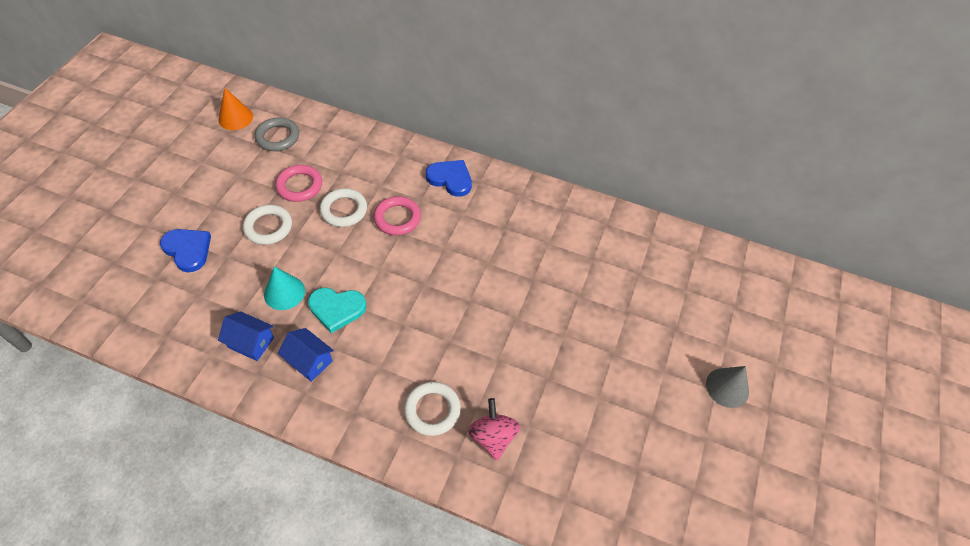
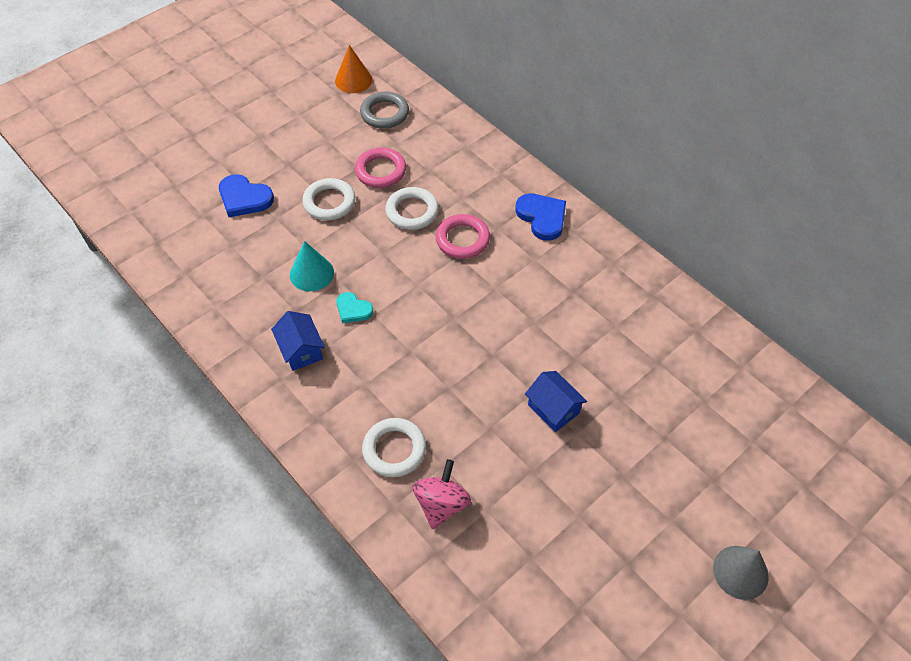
camera: 30 degrees right, 0 degrees up
(188, 250) = (244, 198): blue heart -> blue heart turned 135 degrees clockwise
(251, 342) = (256, 310): blue house -> blue house (553, 409)
(337, 309) = (353, 309): turquoise heart -> turquoise heart, size x0.63

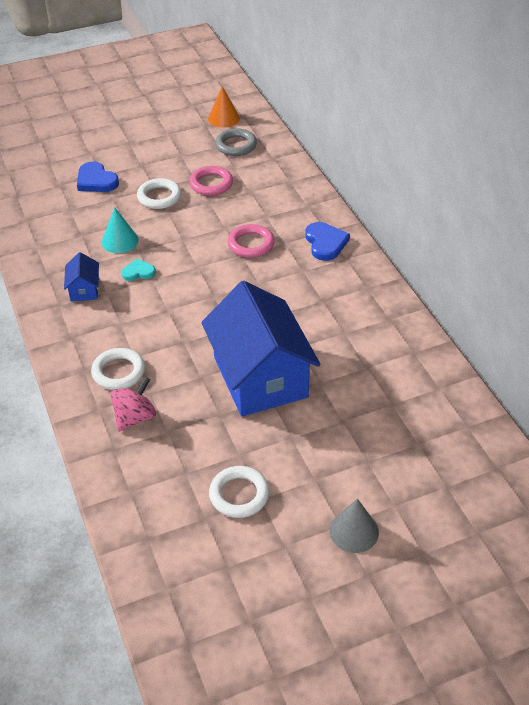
camera: 20 degrees right, 10 degrees down
(353, 309) = (138, 272): turquoise heart -> turquoise heart turned 120 degrees clockwise
(412, 211) = (221, 216): white ring -> white ring (239, 495)
(553, 409) = (260, 377): blue house -> blue house, size x2.41

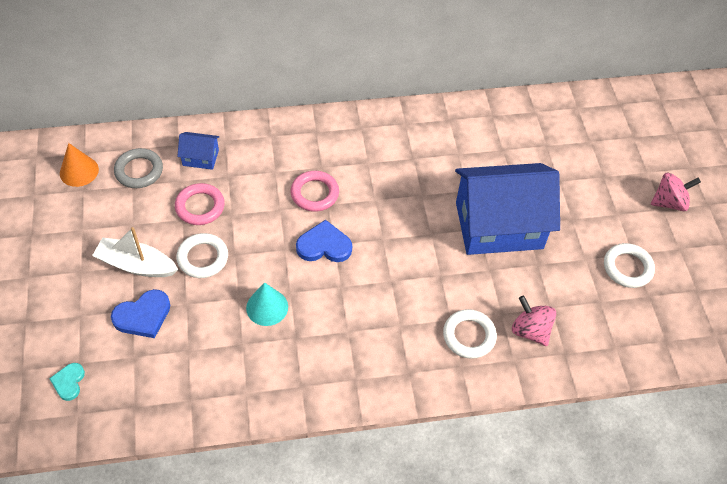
camera: 80 degrees left, 10 degrees up
(84, 289) = (337, 352): blue house -> blue house (200, 158)
(138, 272) = (325, 297): turquoise heart -> turquoise heart (69, 382)
(142, 166) = (136, 265): none -> white boat
(325, 243) = (334, 136): blue heart -> blue heart (324, 245)
(354, 531) = (669, 202): grey cone -> pink spinning top

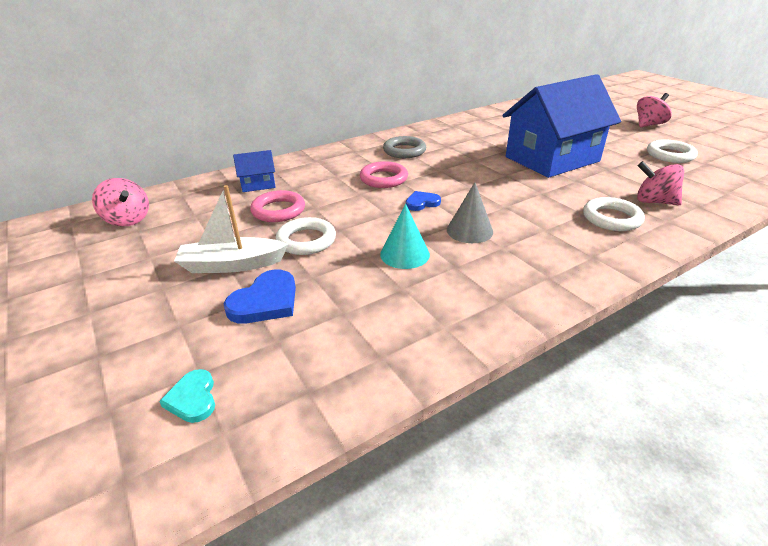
camera: 20 degrees left, 20 degrees down
(79, 171) = (128, 220): orange cone -> pink spinning top
(139, 171) = (198, 205): grey ring -> grey ring (404, 151)
(324, 245) = (422, 203): blue heart -> blue heart, size x0.63
(337, 300) = (469, 230): none -> grey cone

